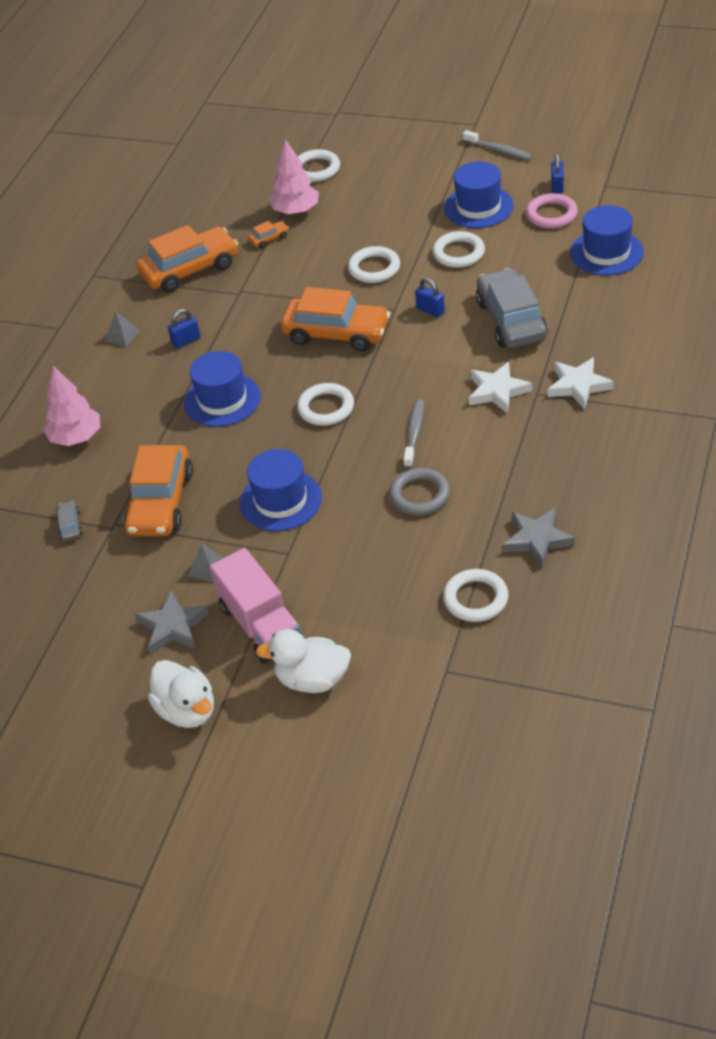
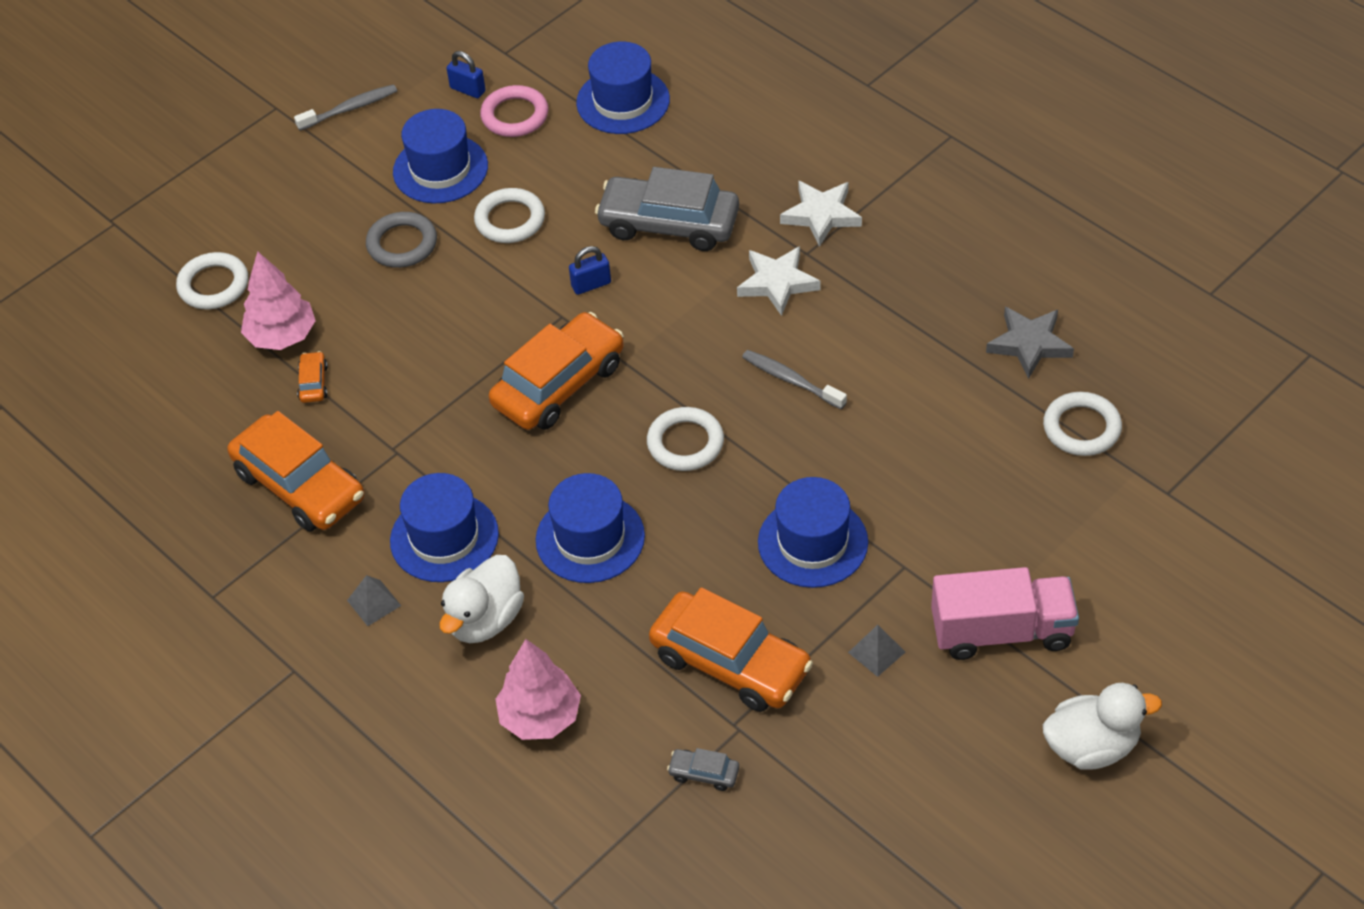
camera: 65 degrees left, 5 degrees up
(173, 627) = (951, 718): grey star -> none
(186, 341) = (444, 537): blue padlock -> blue hat
(190, 269) = (300, 485): orange car -> orange car turned 135 degrees clockwise
(312, 679) = (1113, 612): white duck -> white duck (485, 620)
(374, 268) = (468, 304): white ring -> none
(420, 495) = (894, 414): grey ring -> grey ring (402, 244)

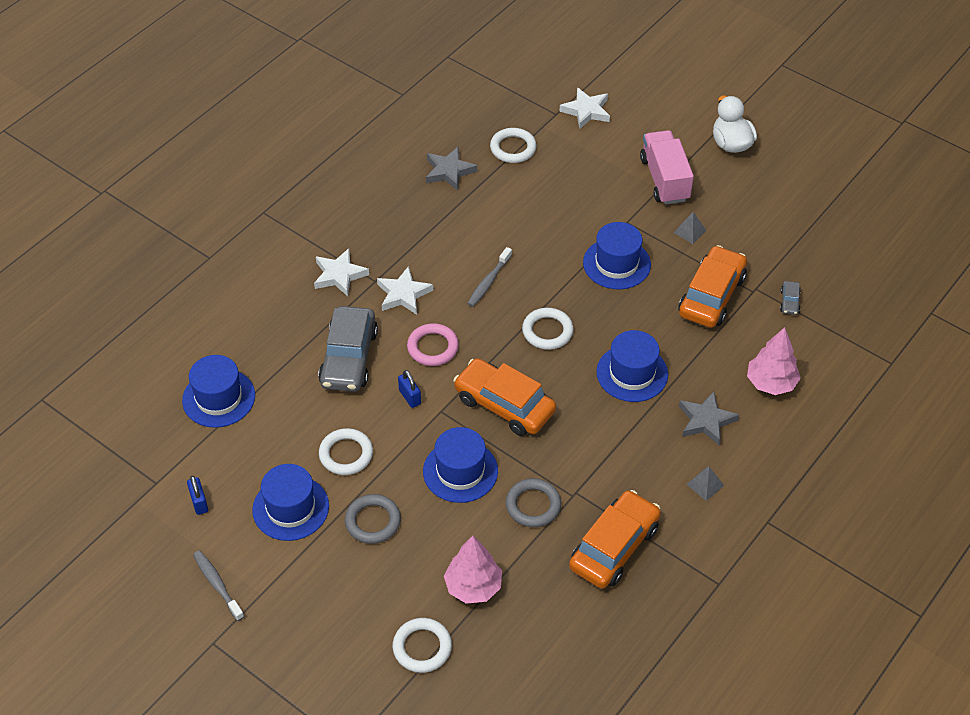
camera: 100 degrees left, 0 degrees up
(313, 383) = (517, 556): orange car -> none
(387, 404) = (533, 505): none -> grey ring
(444, 537) = (645, 453): blue hat -> blue hat (460, 471)
(467, 90) = (199, 502): blue padlock -> blue padlock turned 45 degrees counterclockwise
(485, 620) = (706, 421): white duck -> grey star
(515, 115) = (231, 466): pink ring -> pink ring (433, 347)
(1176, 536) = (586, 111): none -> white star

